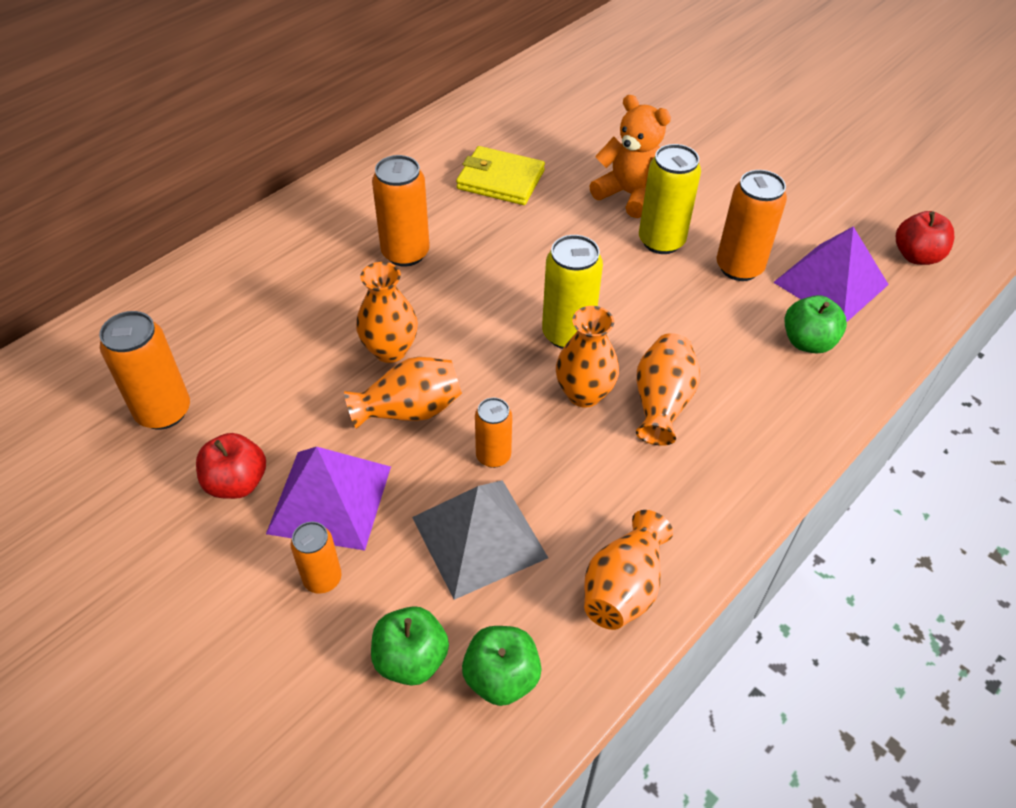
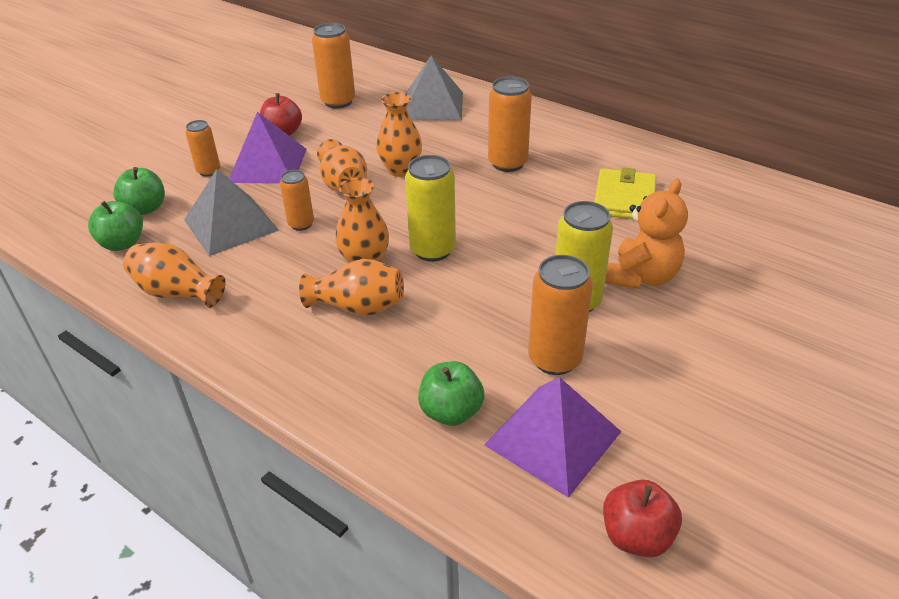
camera: 85 degrees right, 10 degrees down
(229, 305) = (433, 105): none -> grey pyramid

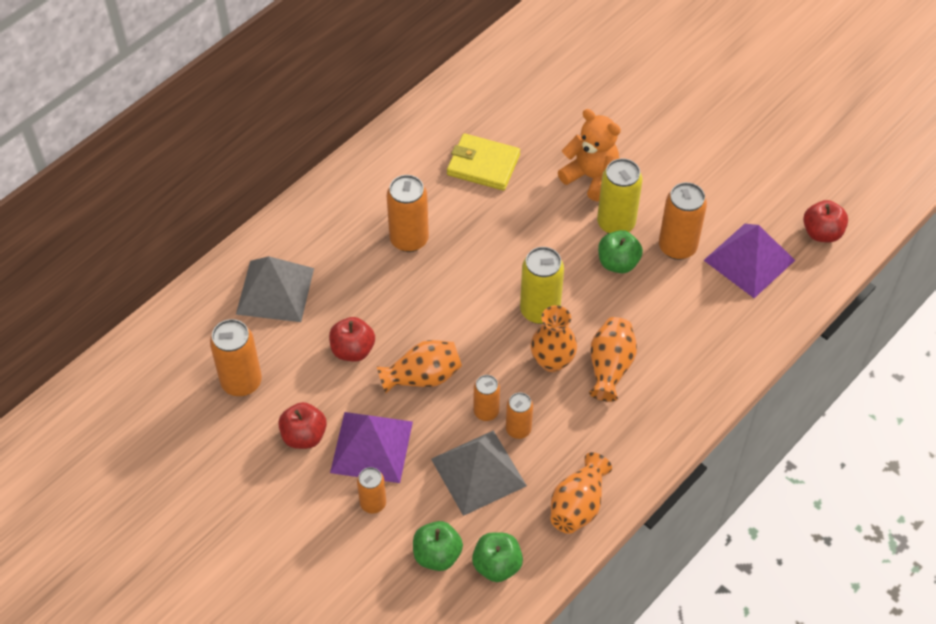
camera: 85 degrees left, 15 degrees up
(278, 246) = (518, 429): none -> orange can
(373, 146) = (353, 350): none -> red apple
(400, 170) = (404, 327): orange vase -> none
(451, 412) = (725, 313): green apple -> green apple (618, 263)

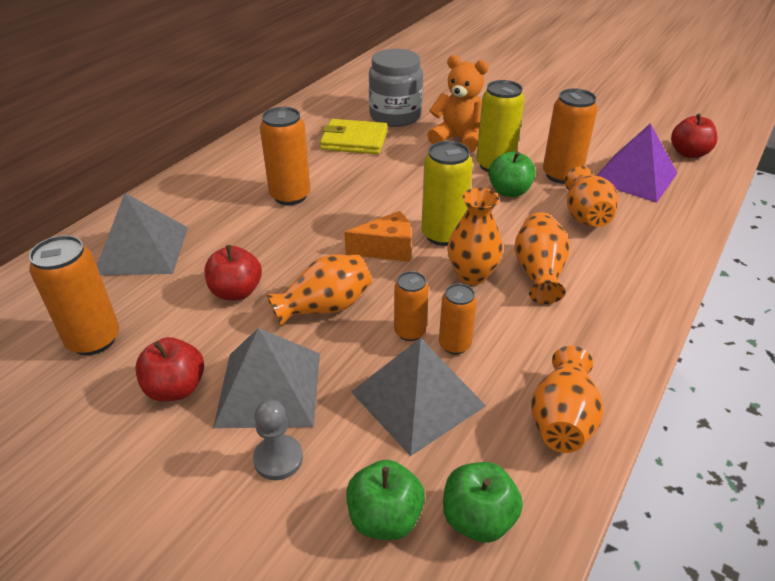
camera: 10 degrees left, 15 degrees down
(371, 447) = (269, 389): purple pyramid -> grey pyramid
(373, 503) = (278, 459): orange can -> grey pawn
(486, 320) = (386, 249): none -> orange cheese
(534, 129) = (395, 116): none -> grey jar
(678, 305) = (585, 216): none -> orange vase

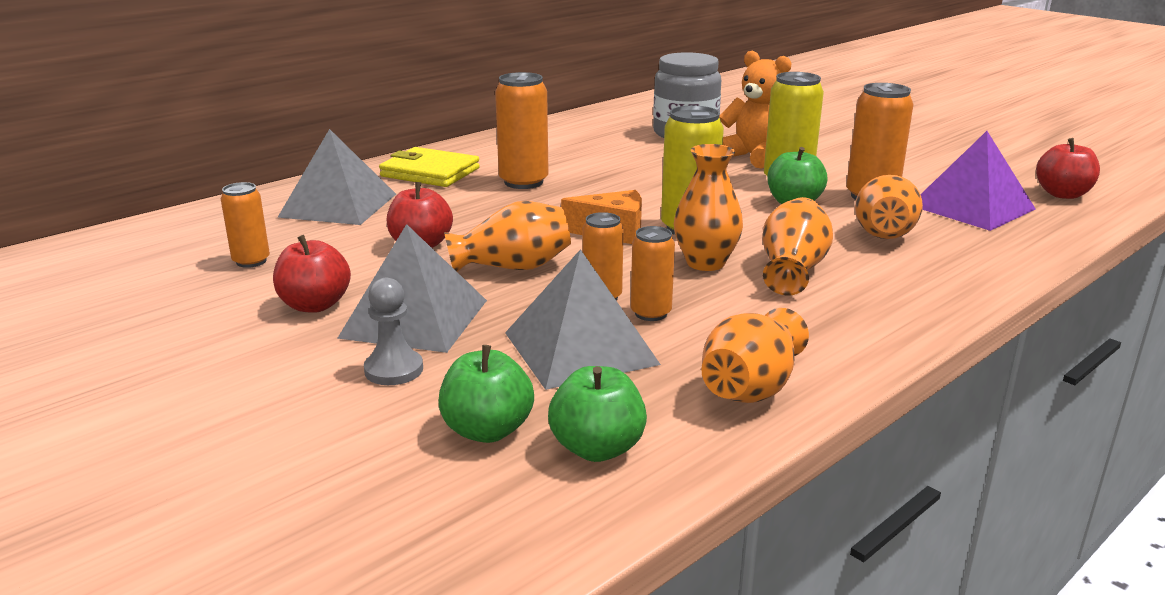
camera: 15 degrees right, 15 degrees down
(94, 340) = (251, 261): orange can -> orange can, size x0.61
(354, 140) = (624, 148): yellow wallet -> yellow wallet (430, 172)

